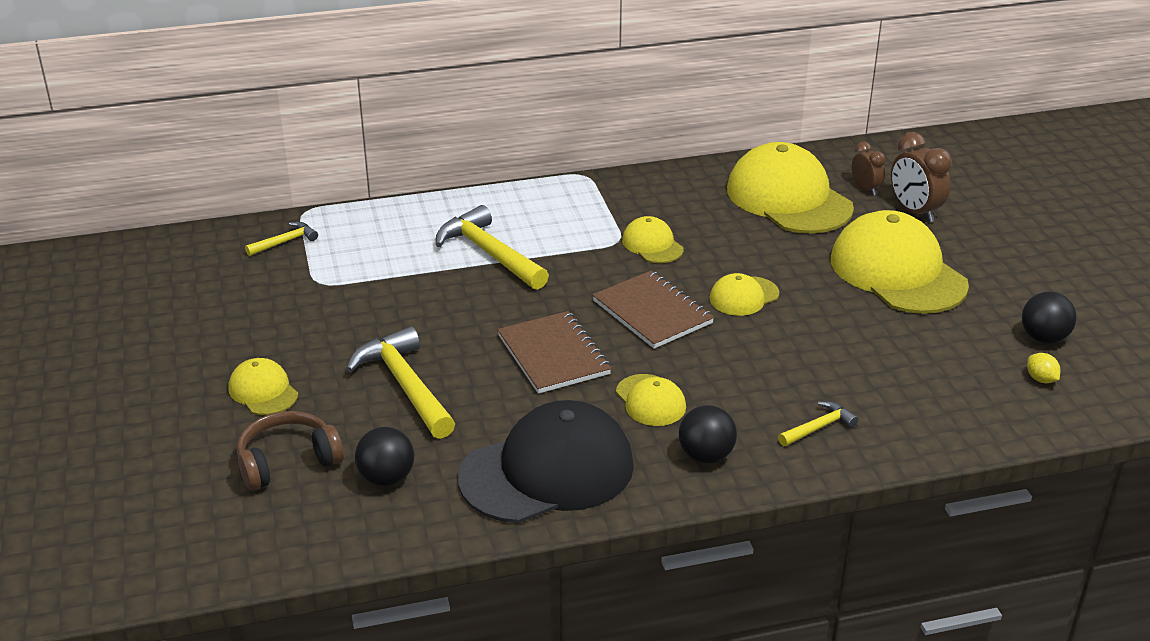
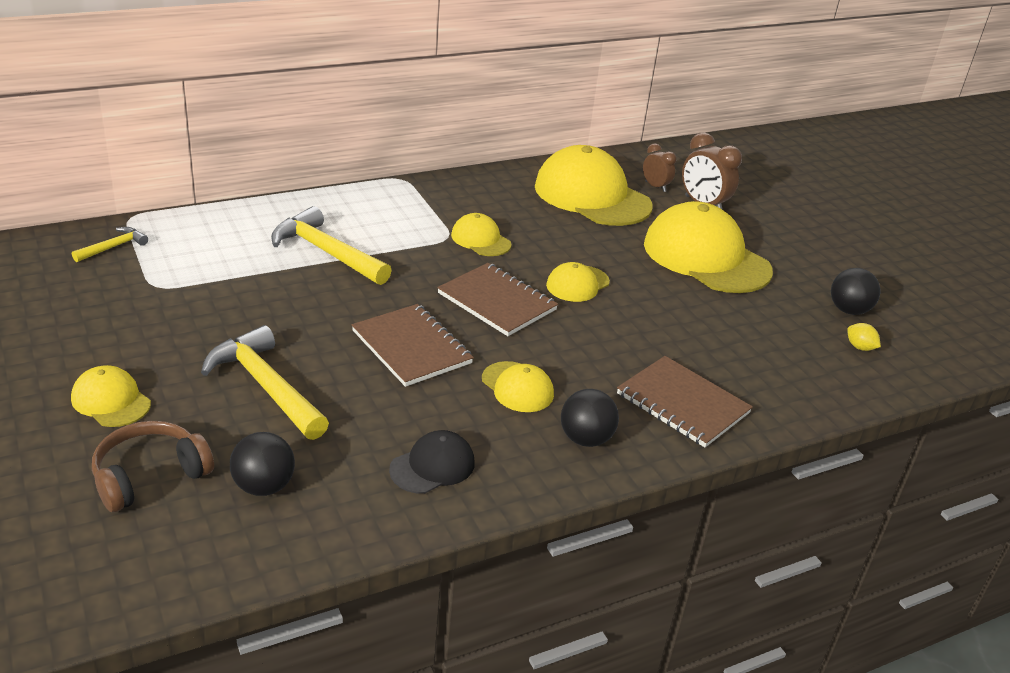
camera: 15 degrees left, 0 degrees up
(547, 471) = (432, 466): black cap -> black cap, size x0.48
(819, 427) = (682, 403): yellow hammer -> brown notebook

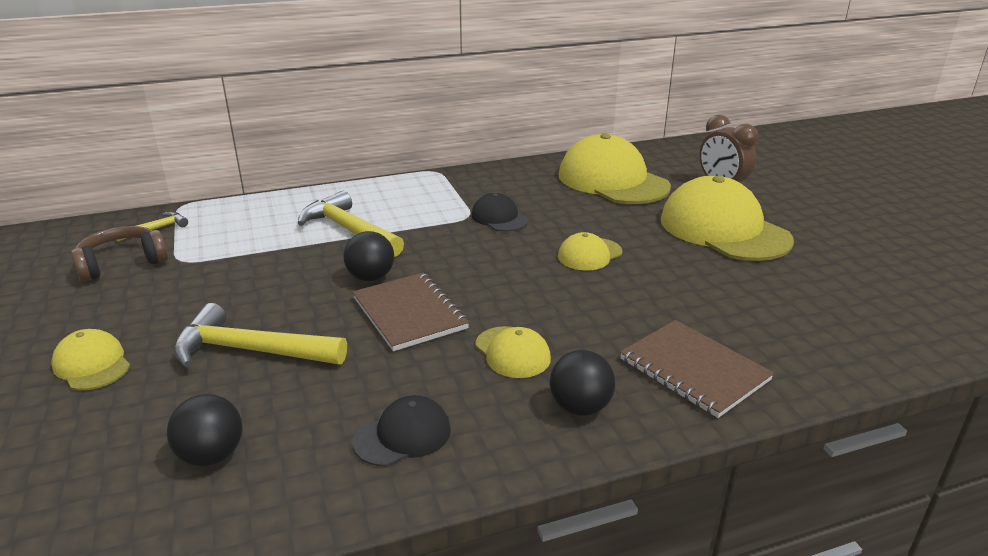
camera: 10 degrees right, 5 degrees down
(149, 476) = (96, 442): brown headphones -> brown headphones (122, 263)
(265, 386) = (250, 351): yellow hammer -> yellow hammer turned 45 degrees counterclockwise
(480, 240) = (499, 218): yellow cap -> black cap
(497, 302) = (505, 271): brown notebook -> none
(655, 186) = (675, 172): brown clock -> none
(848, 310) = (879, 276): black ball -> black ball (371, 277)
(859, 347) = (895, 312): yellow lemon -> none

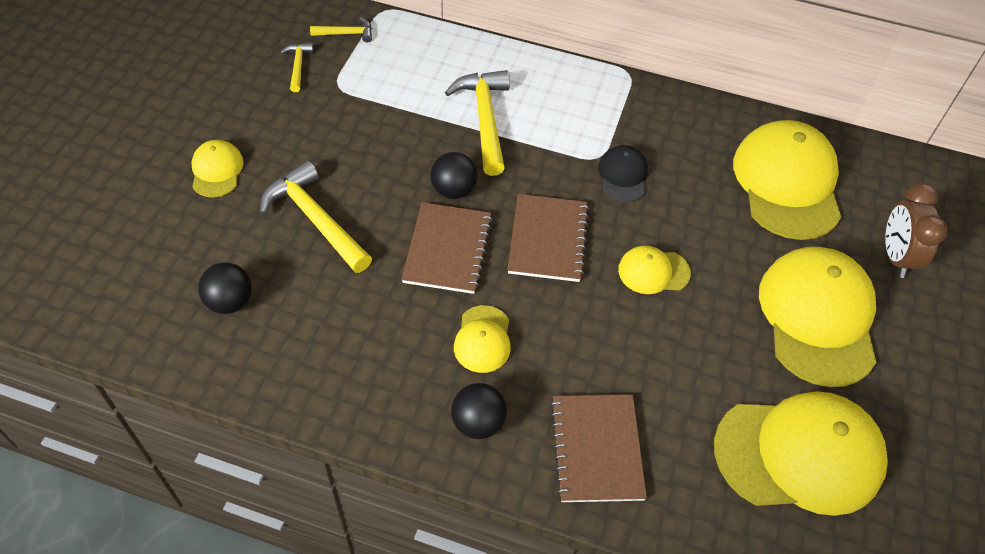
camera: 35 degrees right, 25 degrees up
(122, 263) = (298, 66): brown headphones -> yellow hammer
(403, 435) = (346, 364): black cap -> none
(488, 272) = (548, 239): none -> brown notebook
(819, 298) = (799, 454): none -> yellow cap

